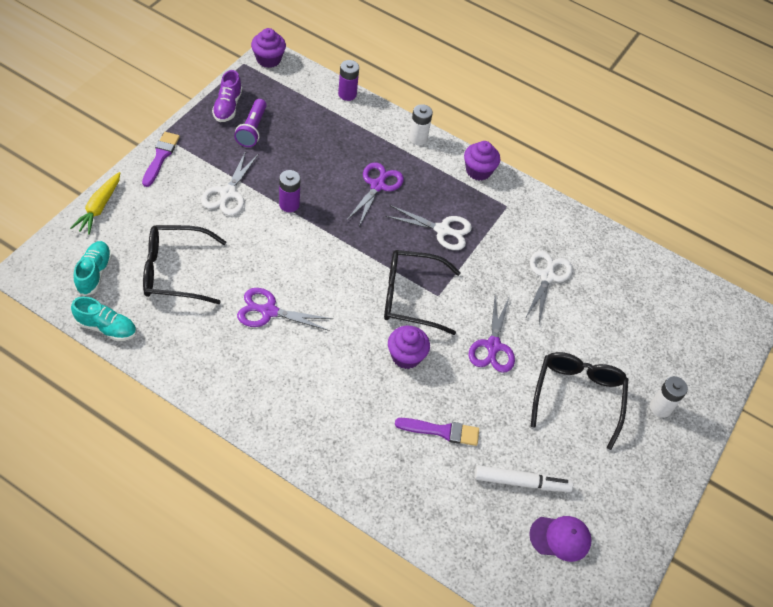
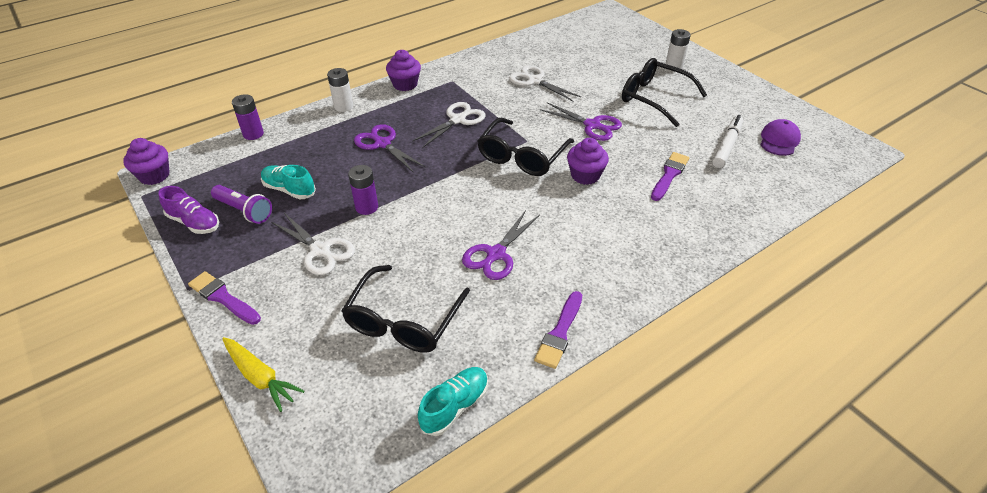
camera: 60 degrees left, 10 degrees down
(94, 273) = (364, 403): turquoise shoe -> turquoise shoe (289, 190)
(196, 378) = (560, 333): none -> purple brush

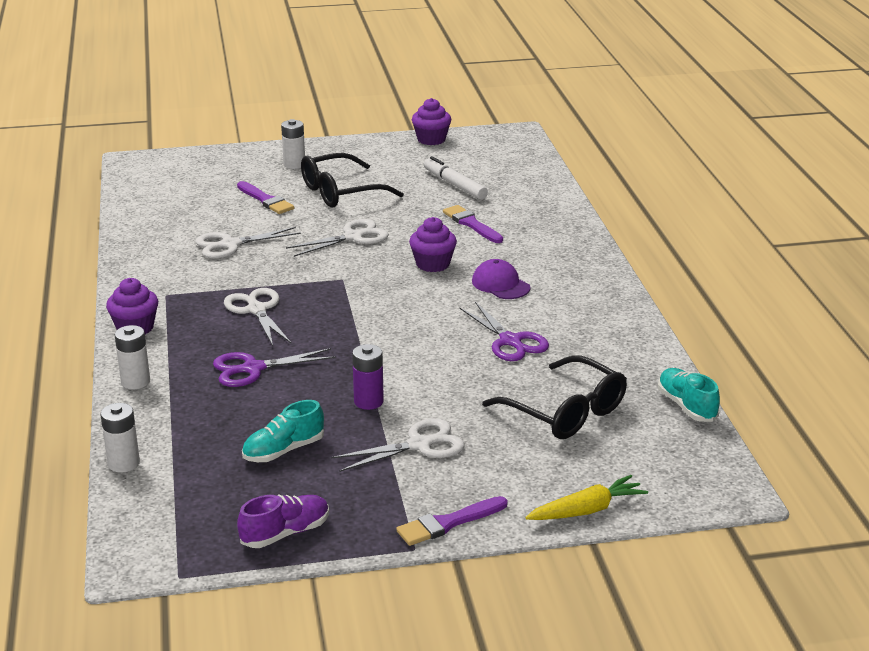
camera: 65 degrees left, 15 degrees down
(154, 176) = (140, 561): purple cupcake -> purple cupcake (431, 139)
(244, 211) = (296, 490): purple flashlight -> none
(253, 134) = (123, 463): purple battery -> white battery
(522, 156) = (367, 289): black glasses -> none
(560, 333) = (635, 335): purple brush -> purple brush (266, 200)
(592, 125) = (353, 237): purple scissors -> white scissors
(779, 140) = (470, 160): purple cap -> purple cap (500, 284)

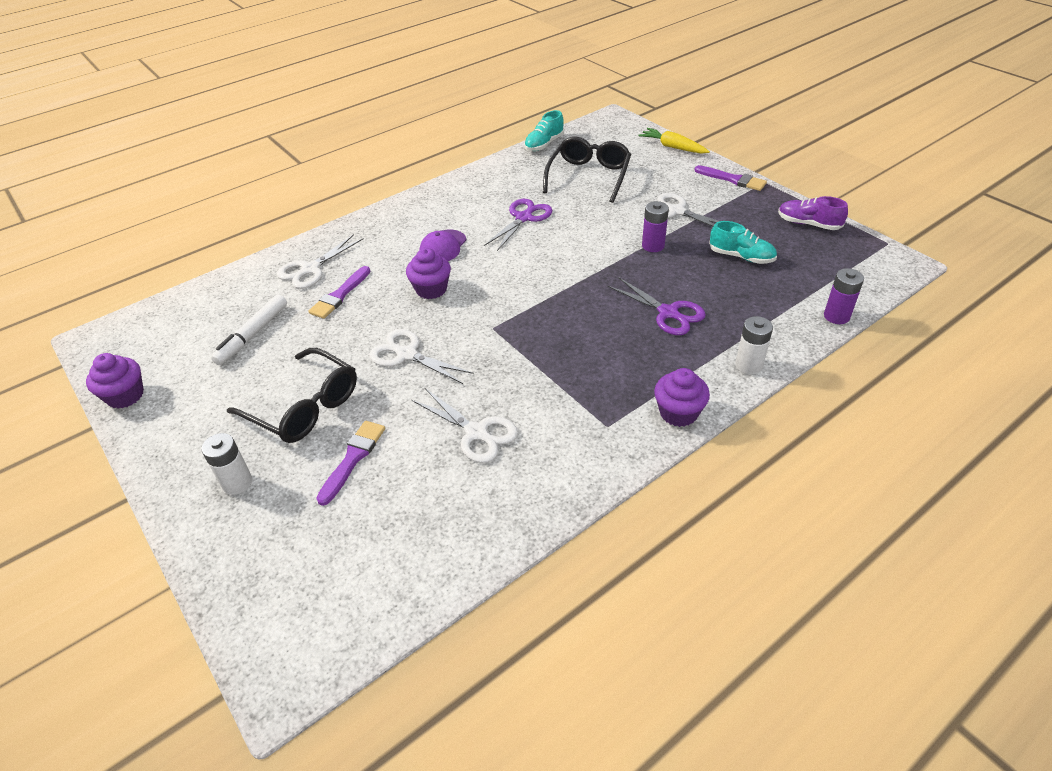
camera: 115 degrees left, 15 degrees up
(123, 463) = (836, 316): white battery -> purple battery
(256, 310) = (583, 353): white scissors -> white scissors (310, 269)

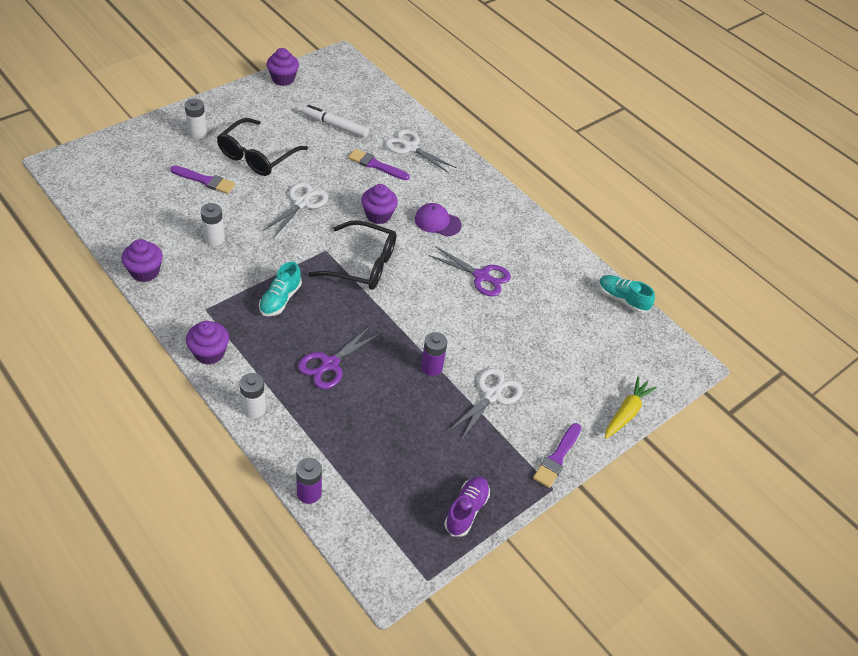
camera: 80 degrees right, 5 degrees up
(476, 433) = (214, 239): white scissors -> white battery
(548, 501) = (145, 272): none -> purple cupcake
(589, 176) = (558, 331): black glasses -> black glasses (362, 264)
(741, 257) = (409, 435): turquoise shoe -> turquoise shoe (280, 299)

